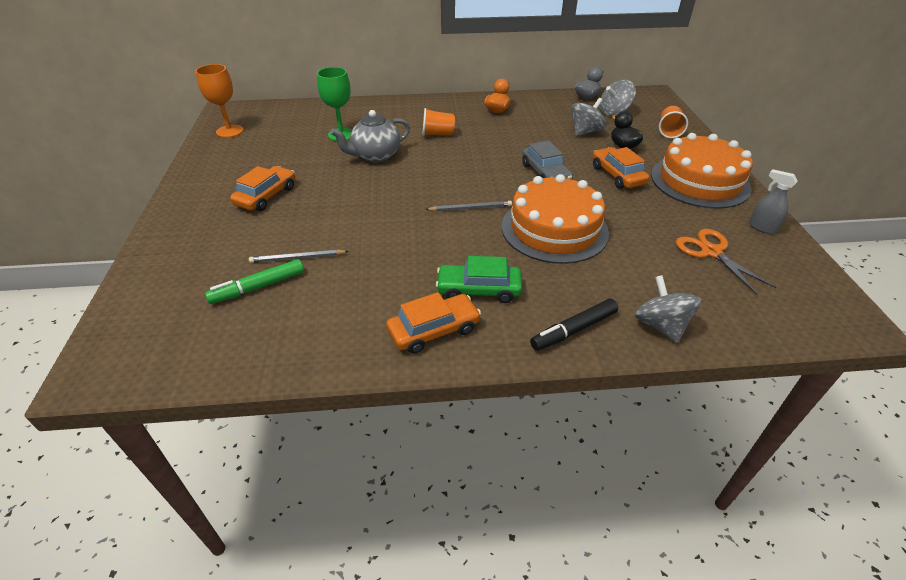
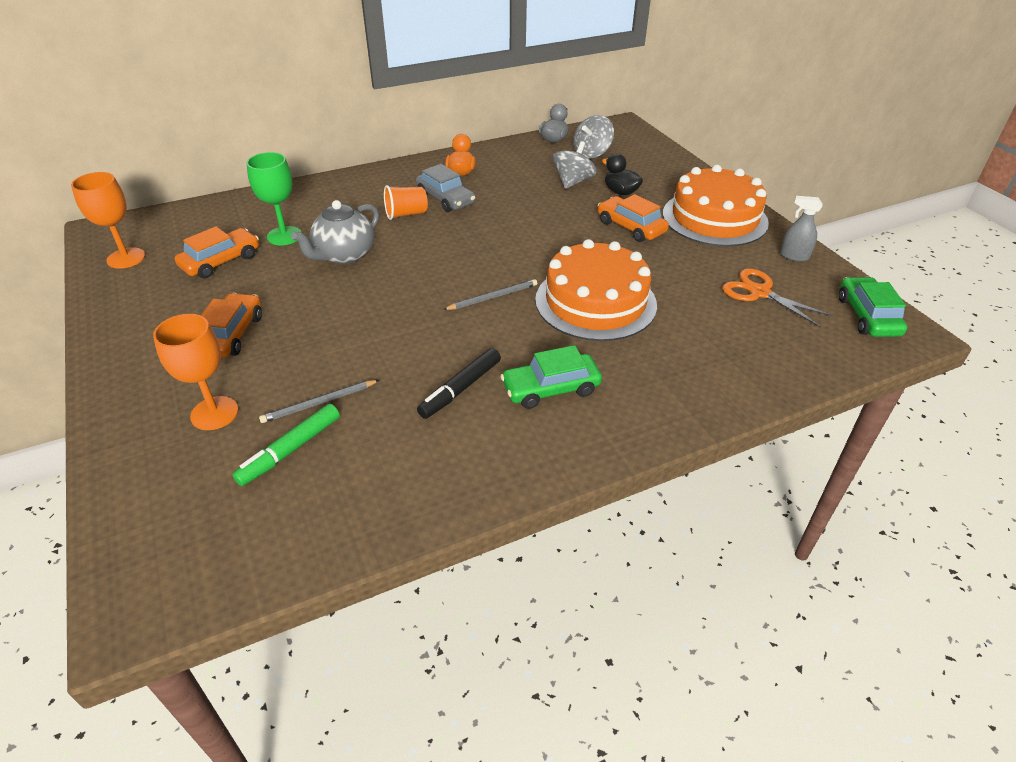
camera: 20 degrees left, 0 degrees up
(223, 248) = (214, 413): none -> orange goblet
(434, 330) = (526, 446): orange car -> orange car (221, 261)
(545, 173) = (554, 239): grey car -> grey car (445, 199)
(574, 330) = (669, 407): black marker -> black marker (460, 389)
(660, 325) = (748, 380): grey spinning top -> none
(669, 131) = (659, 167): orange cup -> none
(813, 296) = (867, 316): none -> green car

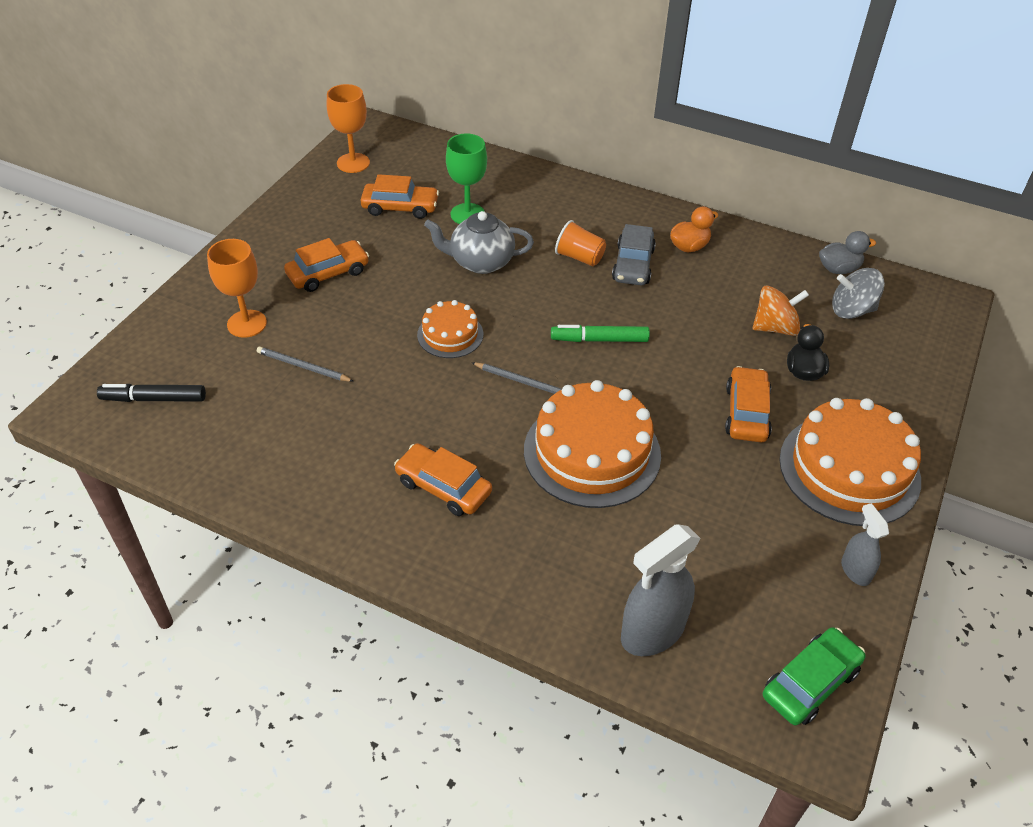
camera: 50 degrees right, 5 degrees up
(290, 450) = (247, 384): green marker -> green marker (599, 340)
(397, 306) = (450, 334): none -> orange cake
(460, 389) = (390, 433): black marker -> black marker (154, 399)
(551, 388) = (443, 487): green car -> orange car
(572, 182) = (775, 327): grey spinning top -> orange spinning top
(759, 292) = (748, 569): orange scissors -> none
(779, 357) = (652, 632): none -> grey spray bottle

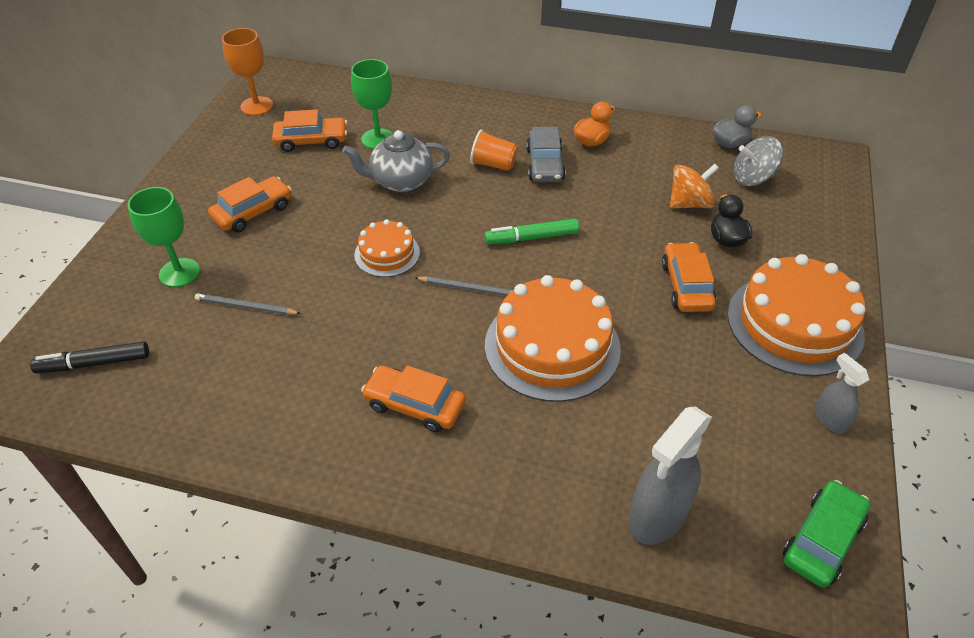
camera: 10 degrees left, 0 degrees up
(247, 324) = (179, 273): orange goblet -> green goblet

